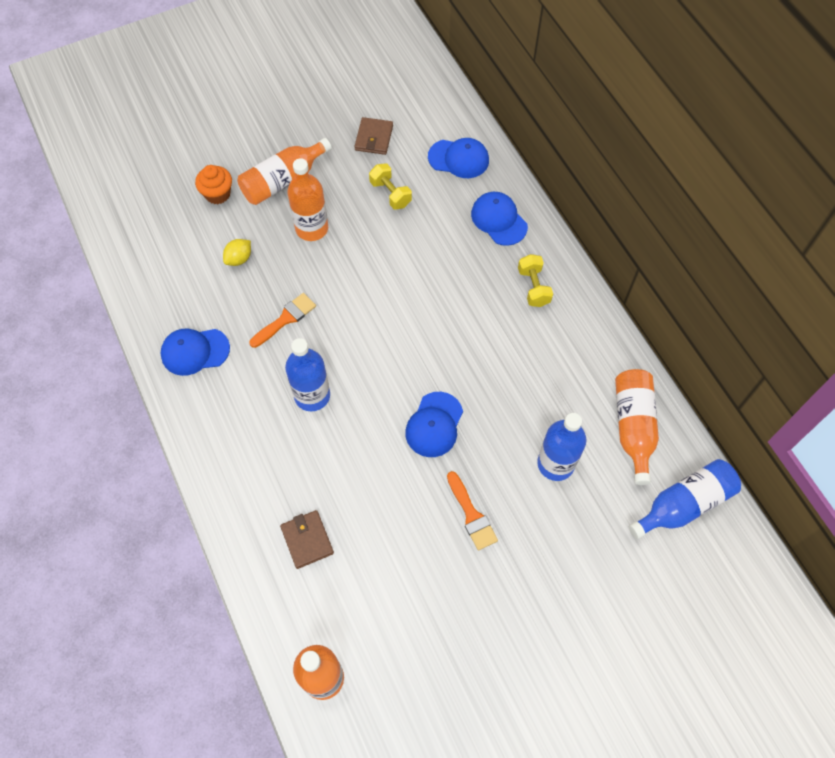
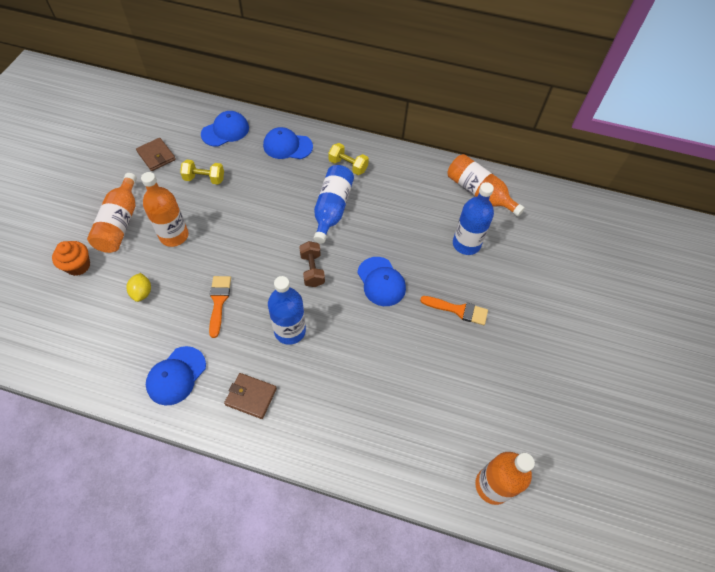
camera: 50 degrees left, 5 degrees down
(307, 540) = (387, 417): brown wallet -> brown wallet (251, 396)
(388, 360) = (312, 270): none -> brown dumbbell
(683, 504) = (544, 209): blue bottle -> blue bottle (332, 209)

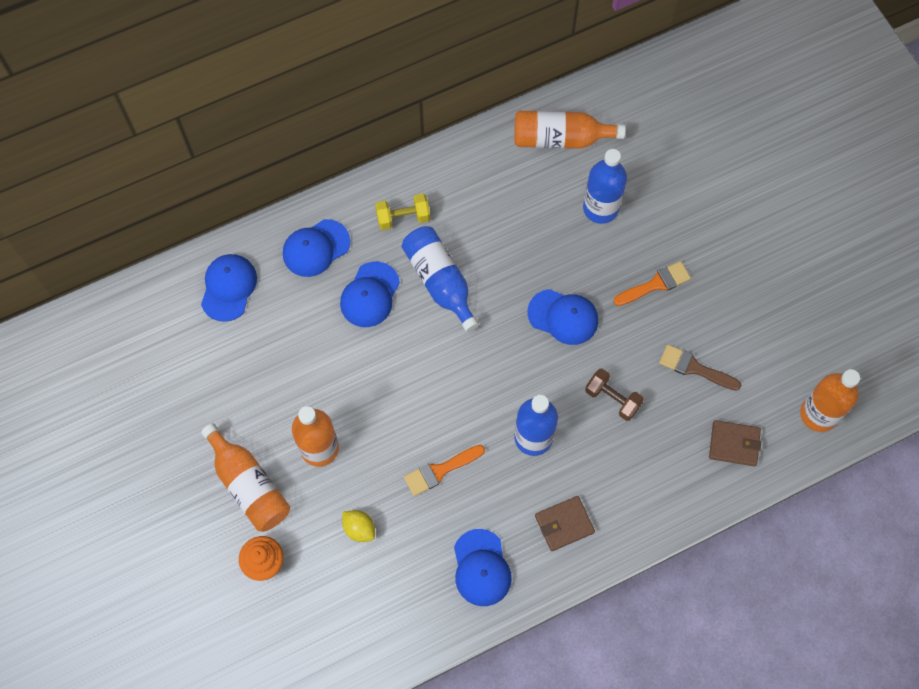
camera: 40 degrees left, 10 degrees up
(156, 156) = (191, 382): brown wallet -> brown wallet (734, 444)
(204, 179) = (274, 362): yellow dumbbell -> none
(219, 301) = (440, 471): orange brush -> orange brush turned 75 degrees counterclockwise
(288, 187) = (370, 295): none -> blue cap
(312, 270) = (490, 362): brown dumbbell -> brown dumbbell (612, 399)
(433, 379) = (694, 368): none -> brown brush

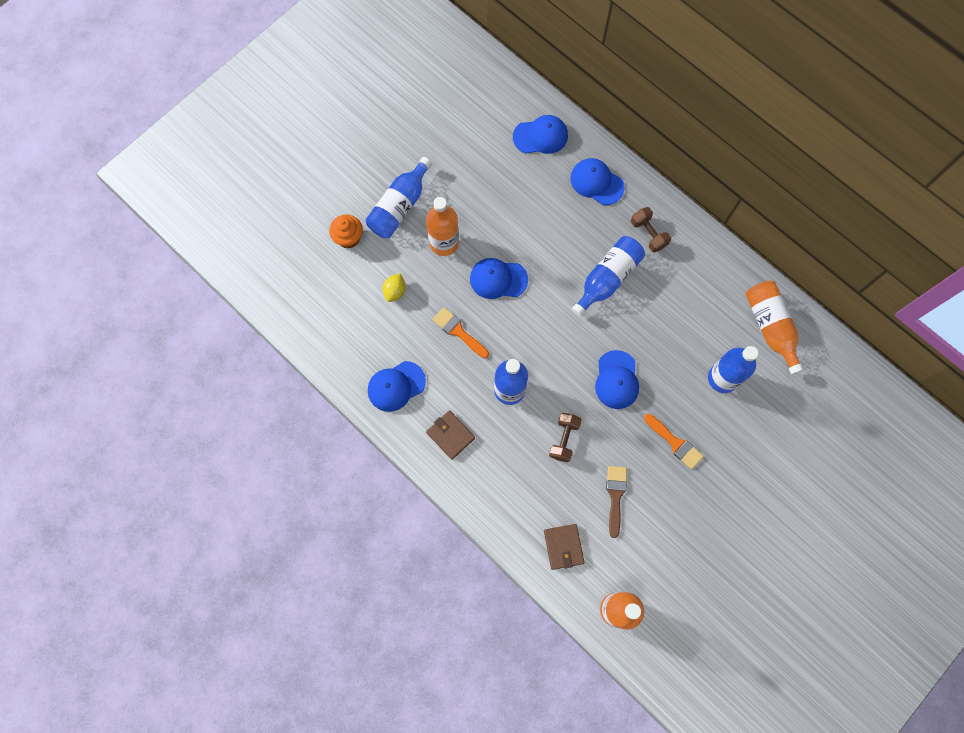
camera: 70 degrees right, 5 degrees up
(249, 485) = (400, 206): orange bottle -> blue bottle
(370, 295) = (575, 233): blue cap -> blue cap (498, 279)
(403, 217) = (648, 234): yellow dumbbell -> brown dumbbell

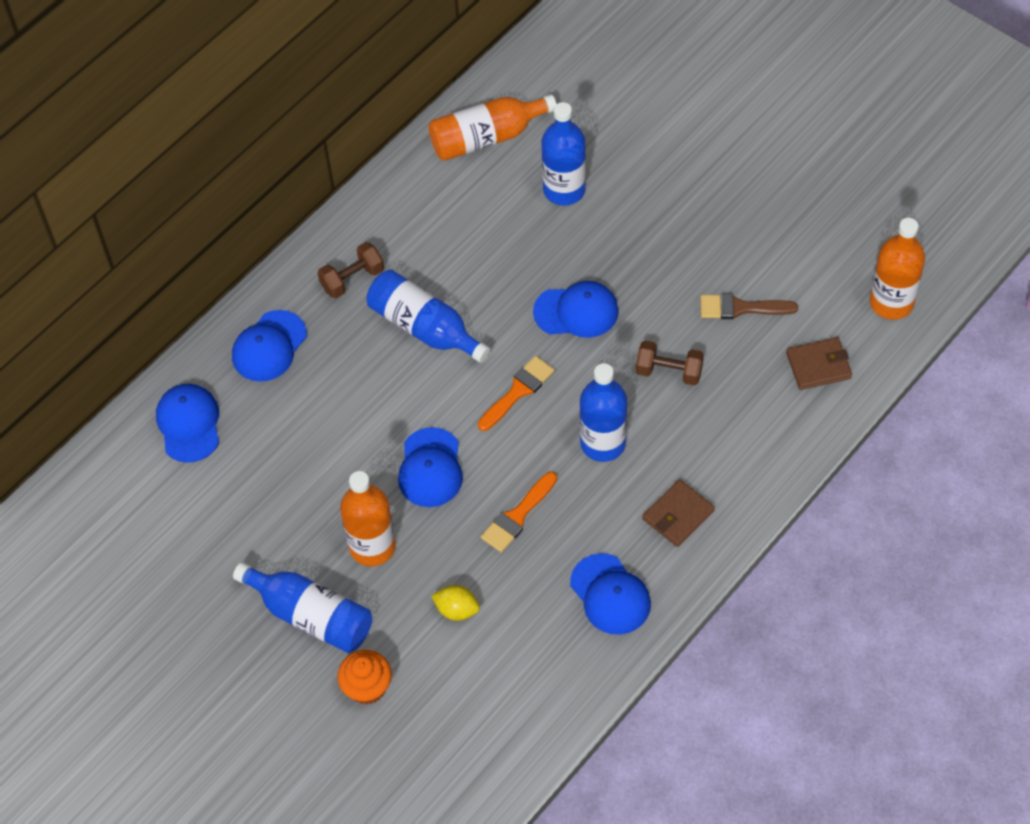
camera: 90 degrees left, 15 degrees down
(675, 443) = (659, 242): orange brush -> orange brush (518, 391)

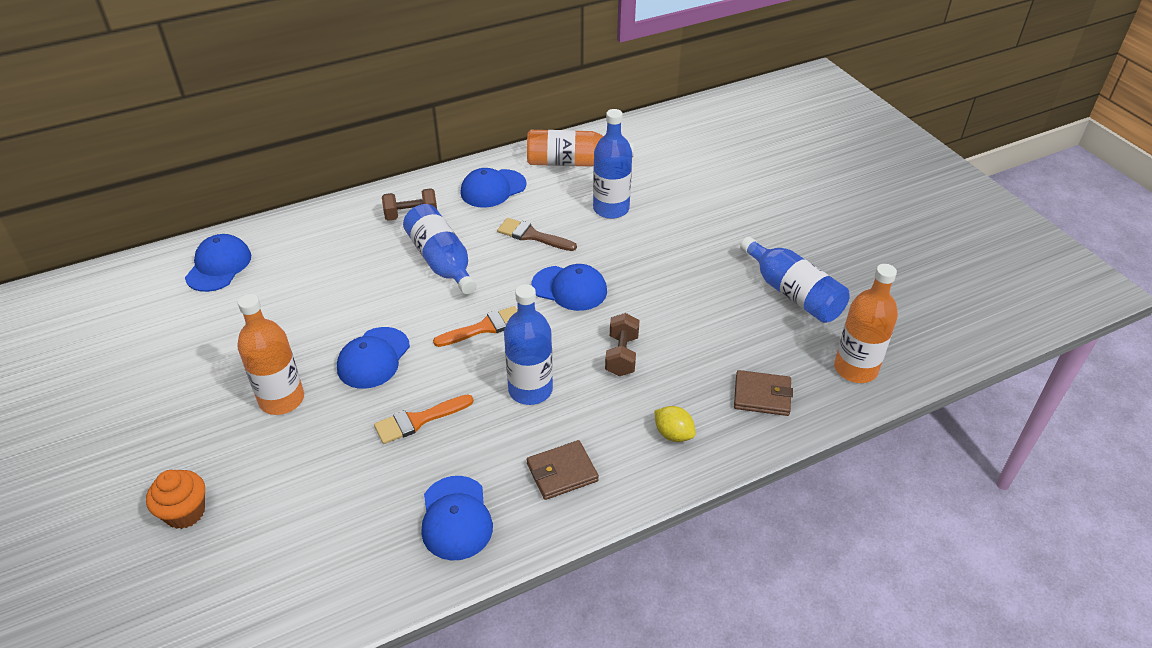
camera: 20 degrees right, 15 degrees down
(269, 346) = (318, 237): blue cap -> blue cap (493, 189)
(311, 615) = (189, 434): blue bottle -> blue bottle (793, 293)
(457, 610) = (311, 477): yellow lemon -> yellow lemon (673, 434)
(669, 371) = (622, 355): brown dumbbell -> brown dumbbell turned 60 degrees clockwise
(741, 308) = (712, 329): brown brush -> brown brush (532, 236)

